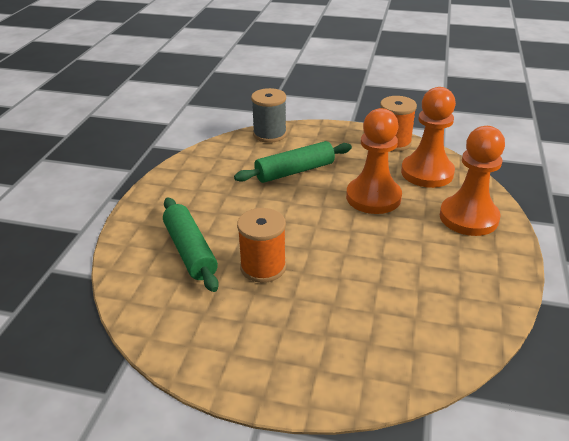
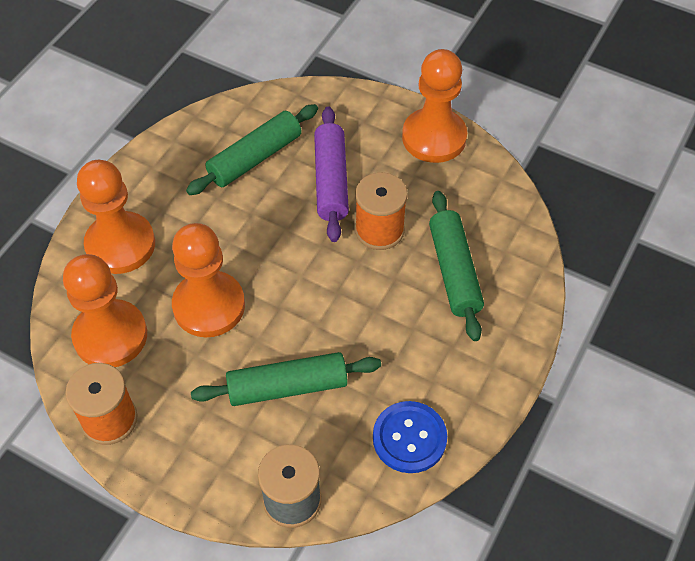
camera: 165 degrees left, 20 degrees up
(208, 164) = (409, 438): none -> blue button
(230, 366) = (434, 137): none -> orange pawn
(324, 298) = (331, 181): none -> purple rolling pin
(410, 303) = (255, 158): none -> green rolling pin

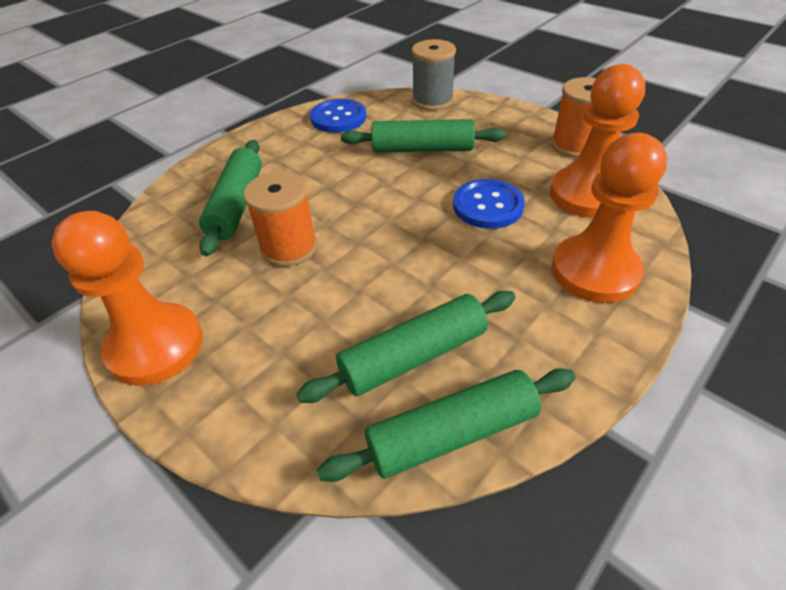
camera: 165 degrees left, 10 degrees down
(209, 306) = (487, 206): orange pawn -> blue button
(224, 118) = (452, 434): none -> green rolling pin
(331, 181) = (319, 308): purple rolling pin -> none

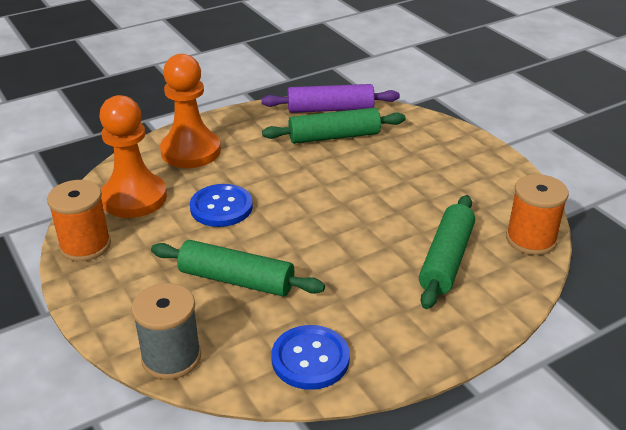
camera: 165 degrees left, 10 degrees down
(156, 346) = (495, 170): orange pawn -> none
(289, 247) = (400, 210): orange spool -> orange spool (530, 239)
(452, 434) = (330, 109): green rolling pin -> purple rolling pin

